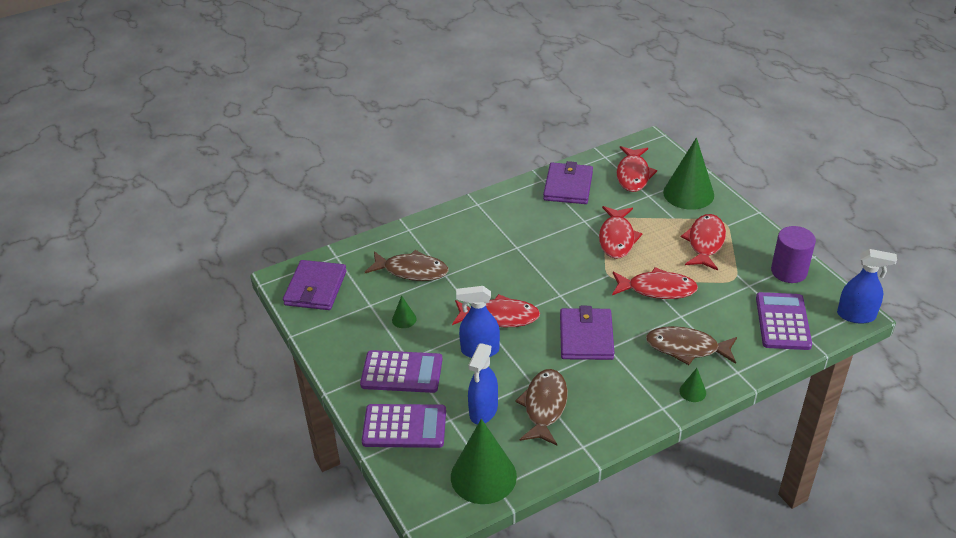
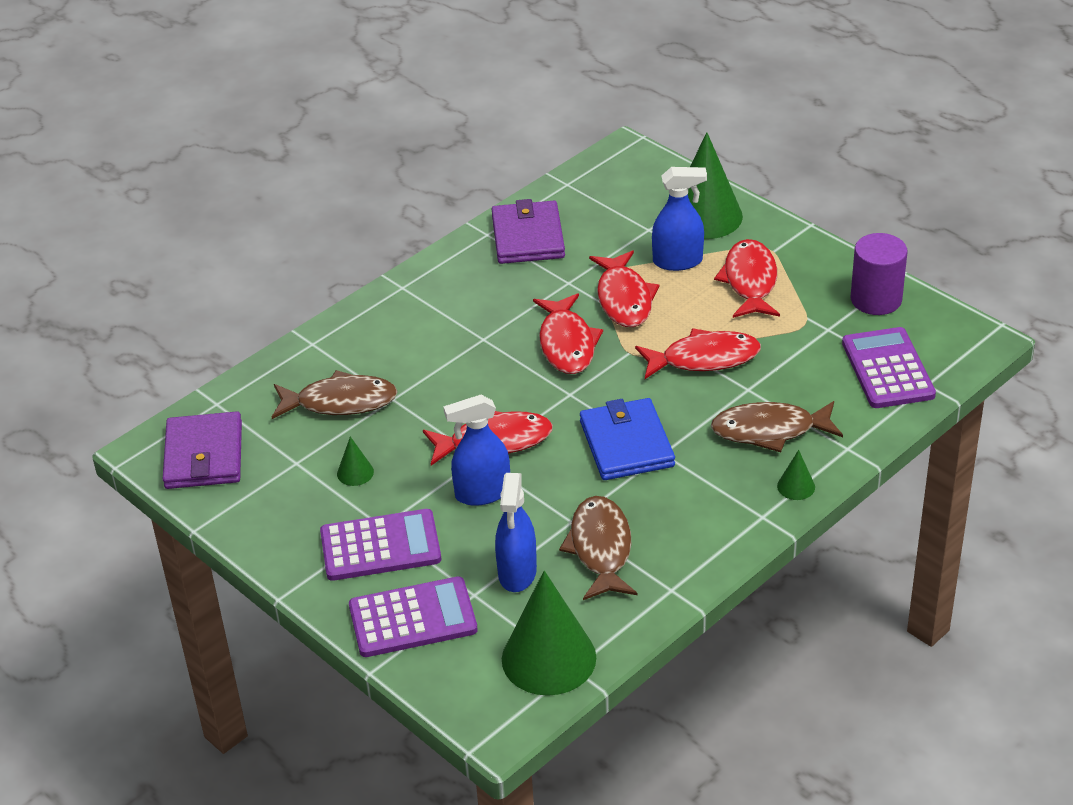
camera: 15 degrees left, 0 degrees up
(586, 337) = (626, 444): purple wallet -> blue wallet
(633, 175) = (617, 203): red fish -> red fish (567, 343)
(856, 315) = (981, 341): blue spray bottle -> blue spray bottle (678, 261)

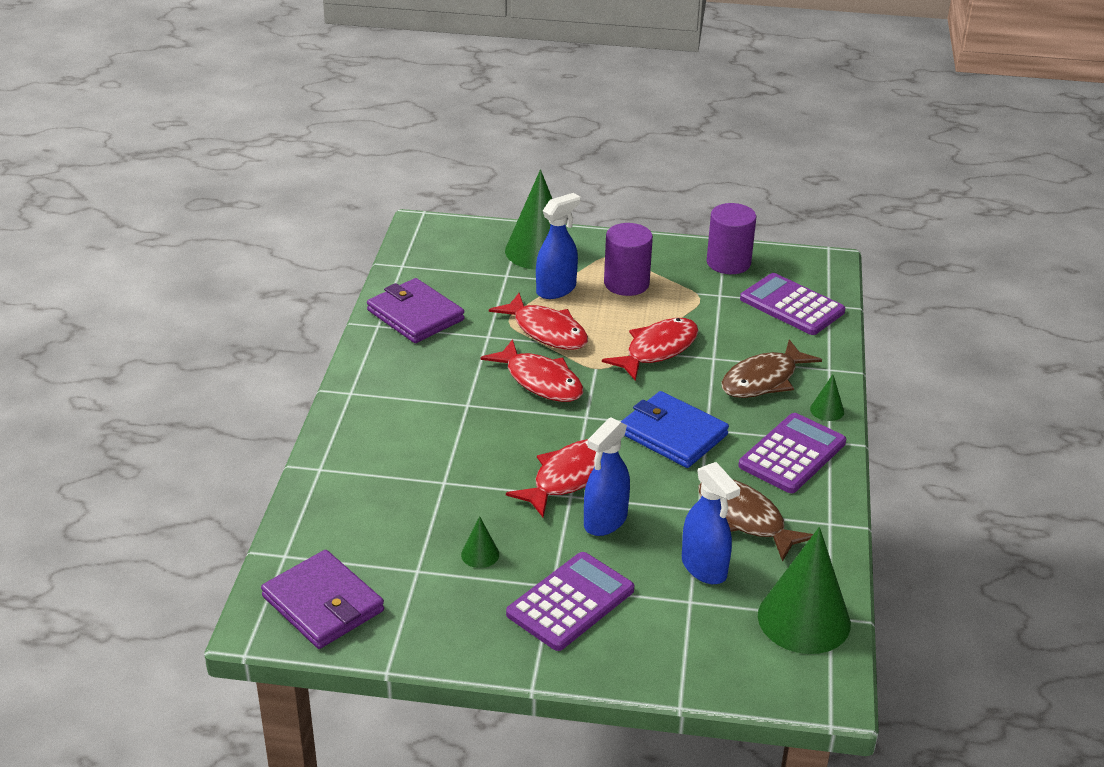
camera: 40 degrees left, 5 degrees down
(340, 402) = (400, 504): brown fish -> none
(413, 618) = (664, 645): purple calculator -> purple calculator (792, 454)
(750, 281) = (626, 283): red fish -> purple cylinder

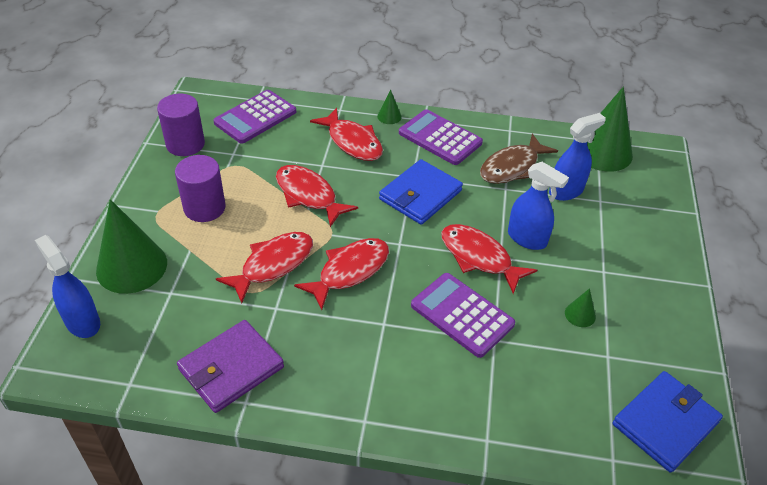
camera: 90 degrees left, 10 degrees up
(323, 604) = (665, 423): purple wallet -> blue wallet
(556, 289) = (204, 256): blue spray bottle -> blue spray bottle (82, 322)
(570, 602) = (618, 262): purple calculator -> purple calculator (462, 315)
(763, 380) = (352, 142): brown fish -> red fish

